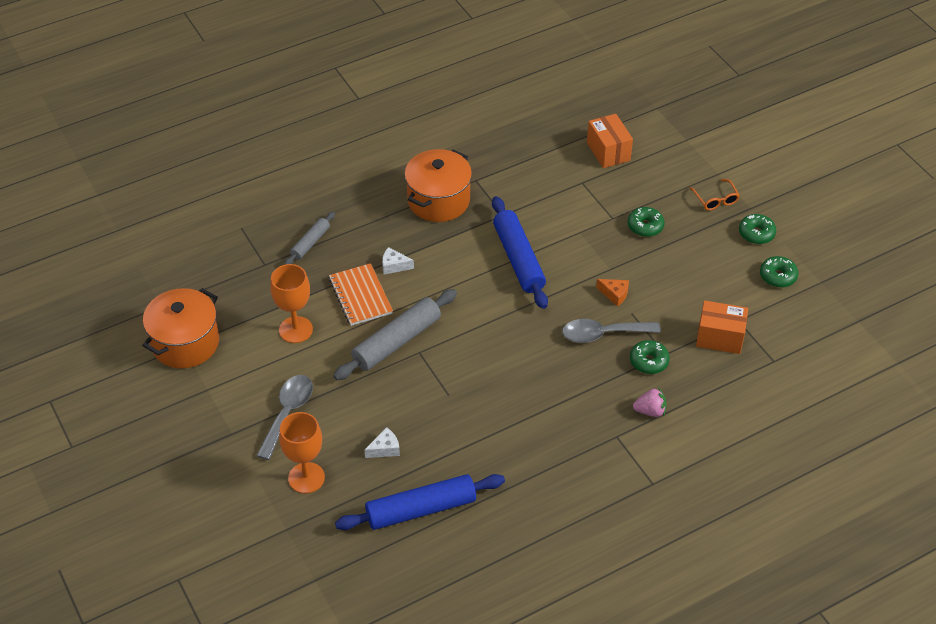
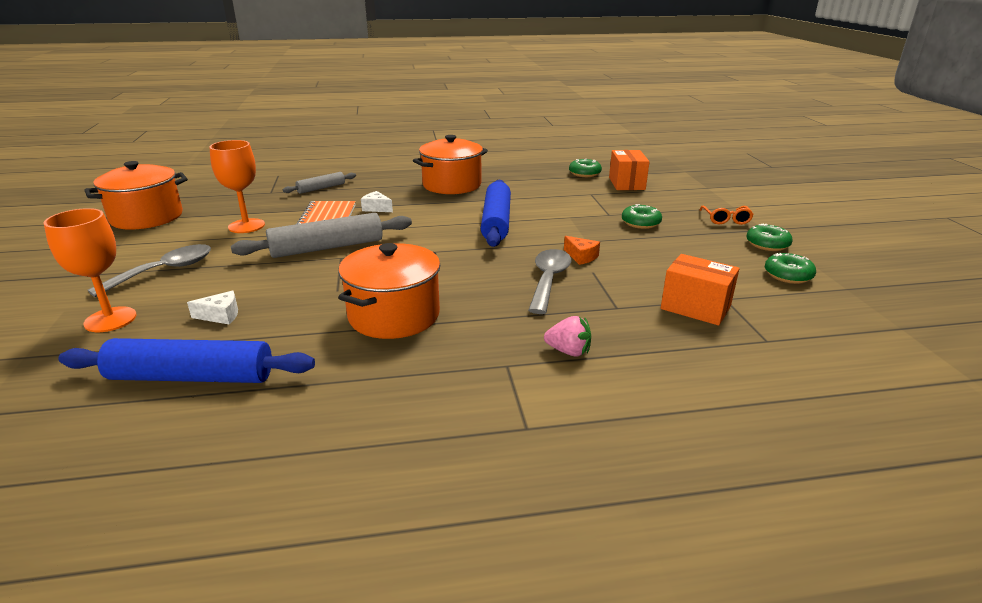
camera: 20 degrees right, 20 degrees down
(512, 410) = (394, 315): none -> orange pot
(602, 334) = (548, 280): grey spoon -> grey spoon turned 90 degrees clockwise
(649, 361) = (592, 309): green donut -> green donut (584, 174)

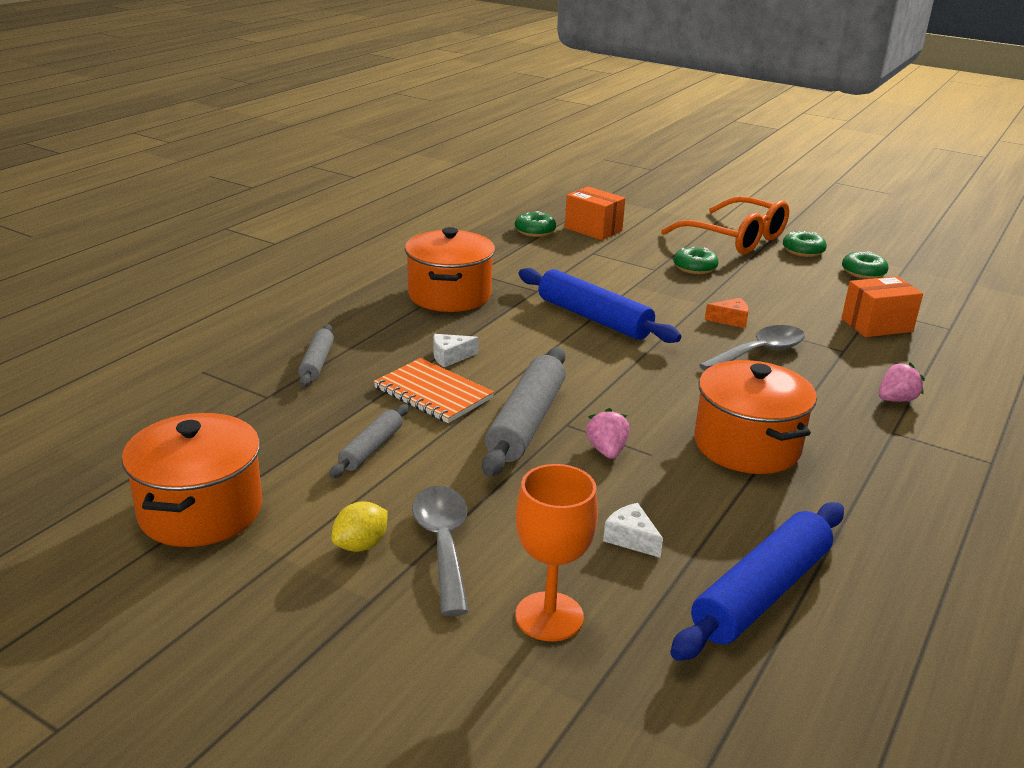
camera: 50 degrees left, 0 degrees up
(146, 255) = (361, 545): none -> yellow lemon
(221, 315) = (631, 538): white cheese -> white cheese turned 75 degrees counterclockwise
(246, 226) = (371, 448): orange goblet -> grey rolling pin
(323, 277) = (606, 451): none -> pink strawberry
(548, 280) = (760, 352): grey spoon -> grey spoon turned 90 degrees clockwise
(726, 220) = (736, 238): orange glasses -> orange glasses, size x2.20

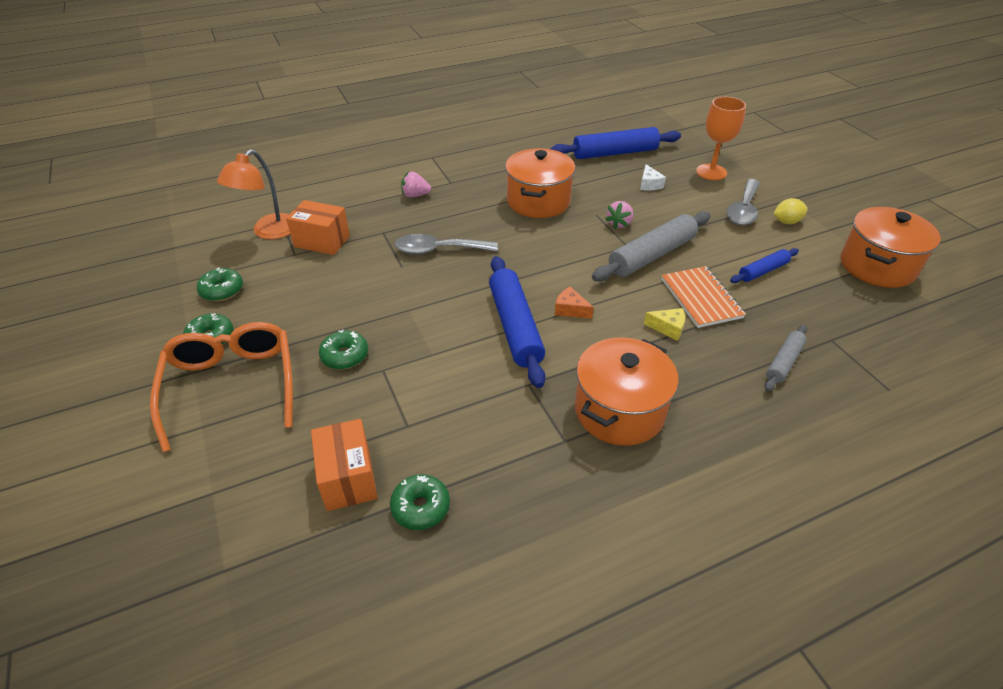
camera: 145 degrees left, 15 degrees up
(371, 448) = (763, 271): grey rolling pin -> blue rolling pin
(450, 357) = (668, 328): white cheese -> yellow cheese
(730, 320) = (413, 284): orange cheese -> orange cheese (570, 309)
(938, 317) = (269, 232): none -> orange lamp

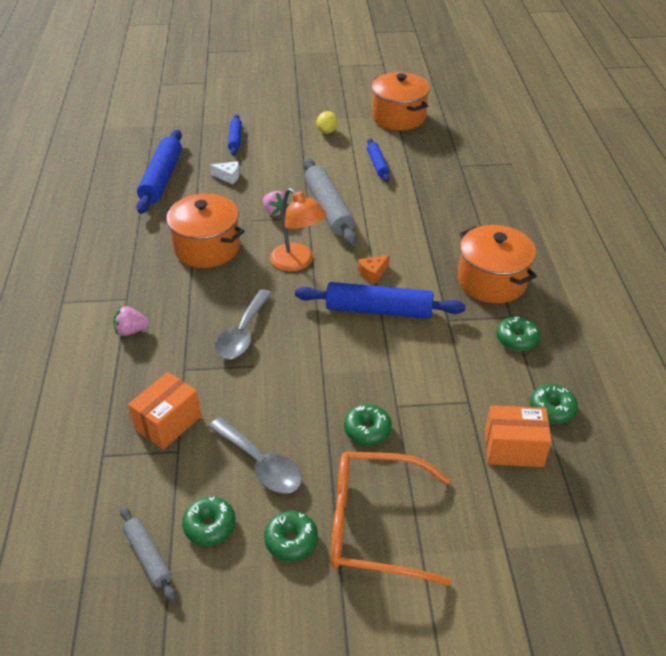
camera: 70 degrees left, 0 degrees up
(269, 232) = (116, 471): orange lamp -> orange lamp (298, 262)
(415, 195) = (131, 331): pink strawberry -> pink strawberry turned 60 degrees clockwise
(527, 453) = (517, 339): none -> green donut
(668, 328) = (417, 230): yellow cheese -> none
(701, 298) = (393, 203): orange notebook -> none
(711, 172) = (235, 139): orange goblet -> blue rolling pin
(743, 210) = (298, 144): grey spoon -> grey spoon (261, 464)
(784, 362) = (473, 193): grey rolling pin -> grey rolling pin (148, 556)

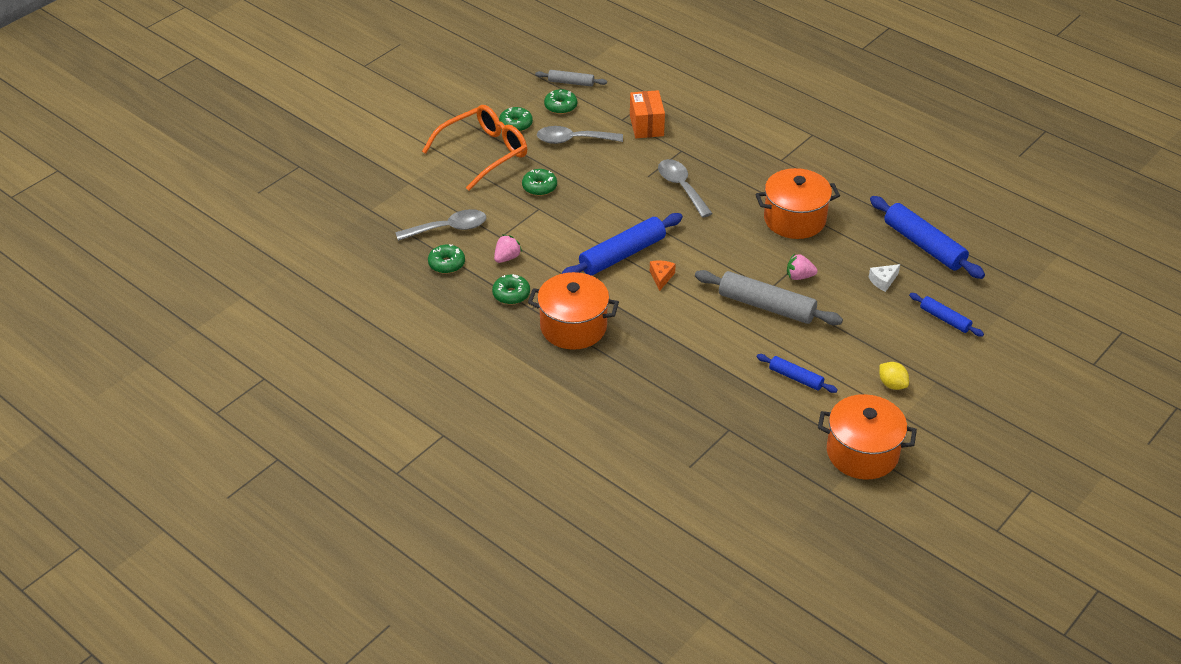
camera: 135 degrees right, 0 degrees up
(131, 331) = (745, 147): pink strawberry -> pink strawberry (507, 258)
(298, 262) = (720, 250): orange lamp -> none
(513, 448) = (449, 228): orange box -> grey spoon

